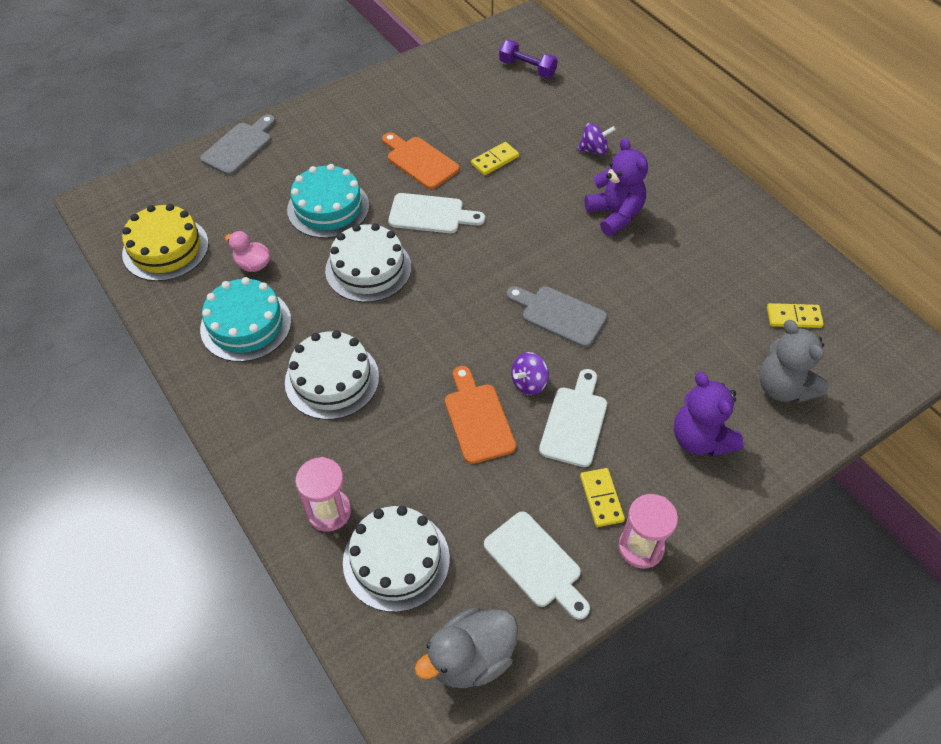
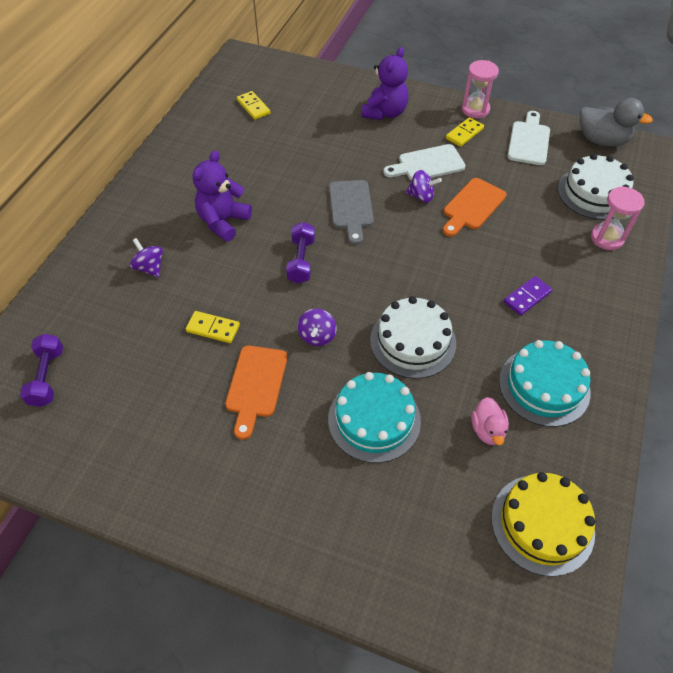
camera: 125 degrees left, 0 degrees up
(239, 146) = (360, 577): grey cutting board -> none
(332, 379) = (527, 297): white cake -> purple domino
(431, 214) = (317, 336): white cutting board -> purple spinning top
(520, 244) = (301, 260): none -> purple dumbbell
(783, 387) = (315, 95): grey teddy bear -> none

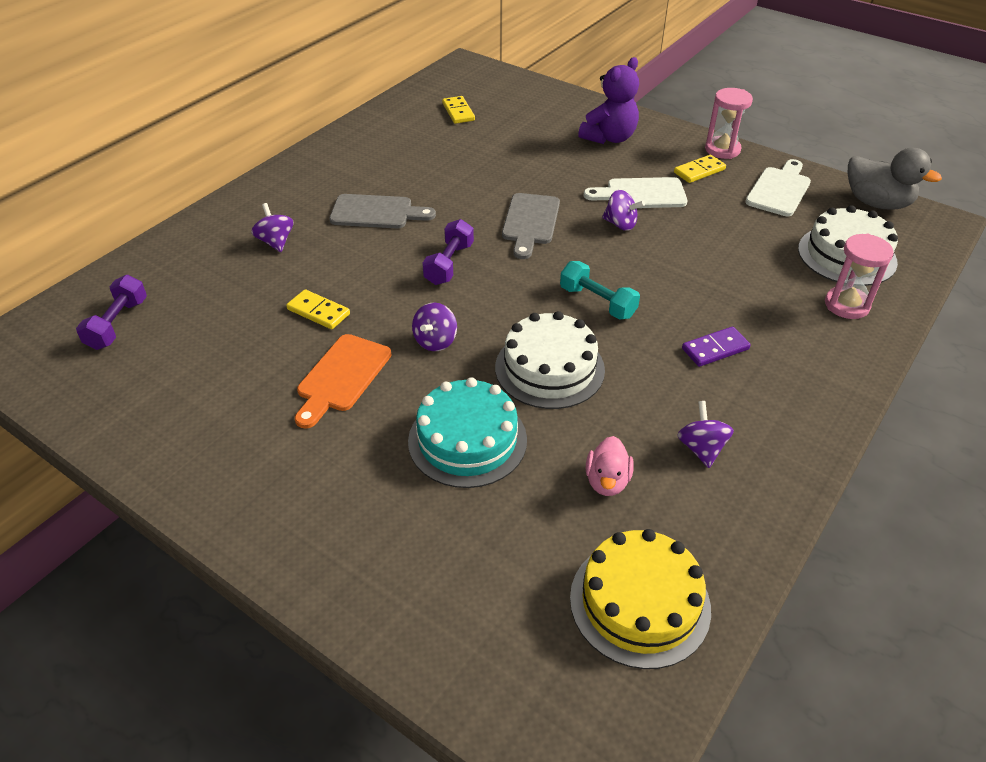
camera: 15 degrees right, 10 degrees down
(223, 222) = (376, 212): purple teddy bear -> grey cutting board
(428, 273) = (597, 302): none -> turquoise dumbbell
(472, 206) = (680, 244): orange cutting board -> none
(544, 386) = (701, 448): turquoise cake -> purple spinning top

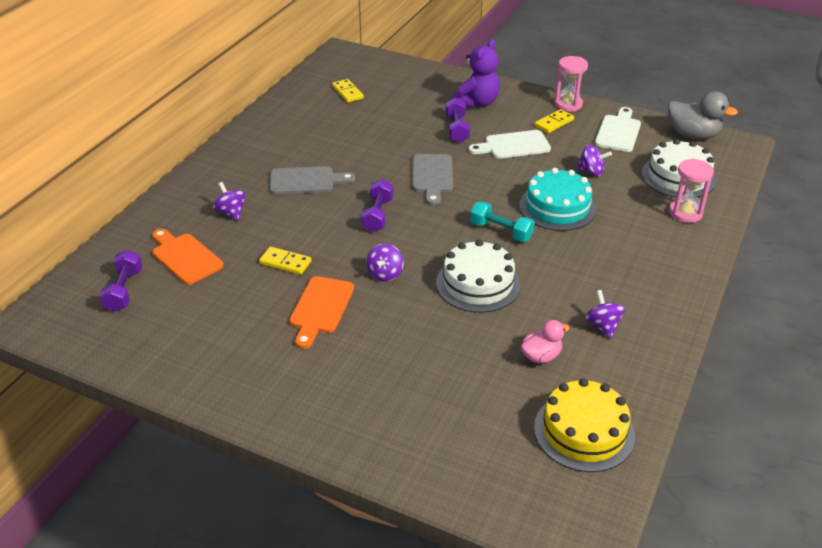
camera: 10 degrees left, 5 degrees down
(203, 291) = (185, 257): none -> orange cutting board
(467, 440) = (431, 341): turquoise cake -> turquoise cake (557, 207)
(576, 167) = (457, 129): none -> purple dumbbell
(607, 481) = (541, 356): pink duck -> pink duck turned 120 degrees counterclockwise
(620, 224) = (503, 170): purple spinning top -> purple spinning top (591, 171)
(715, 349) = (596, 255): purple domino -> none

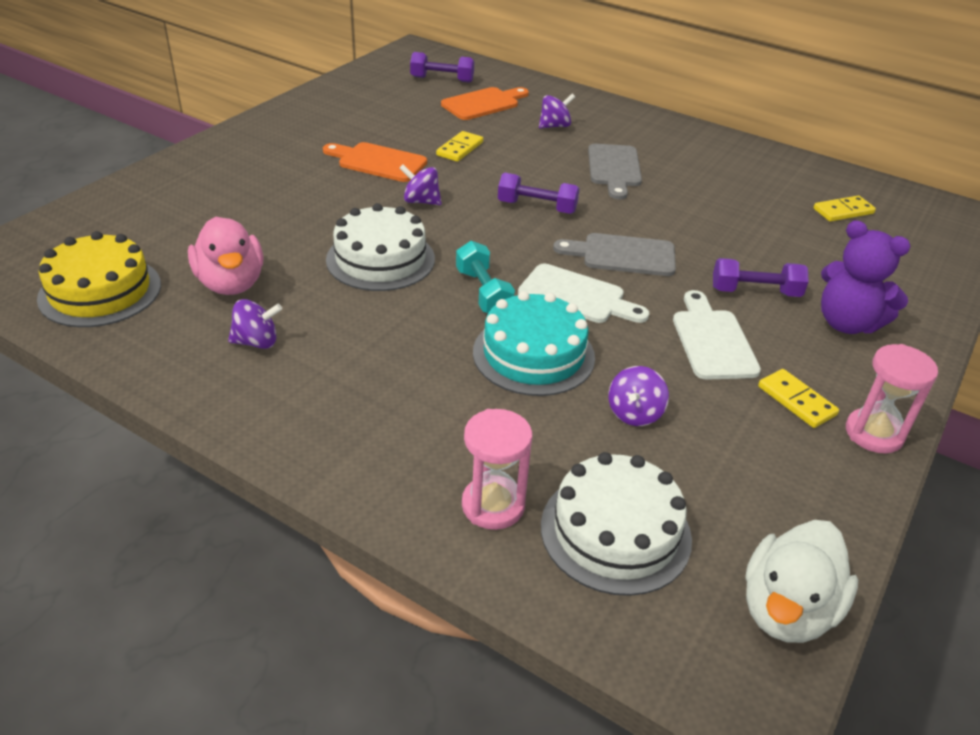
camera: 95 degrees right, 0 degrees up
(501, 231) = (483, 292): turquoise dumbbell -> turquoise dumbbell turned 60 degrees counterclockwise
(541, 356) = (231, 283): pink duck -> pink duck, size x1.64
(618, 132) = (779, 483): white cutting board -> white cutting board (577, 296)
(693, 135) = (787, 610): grey duck -> white duck

